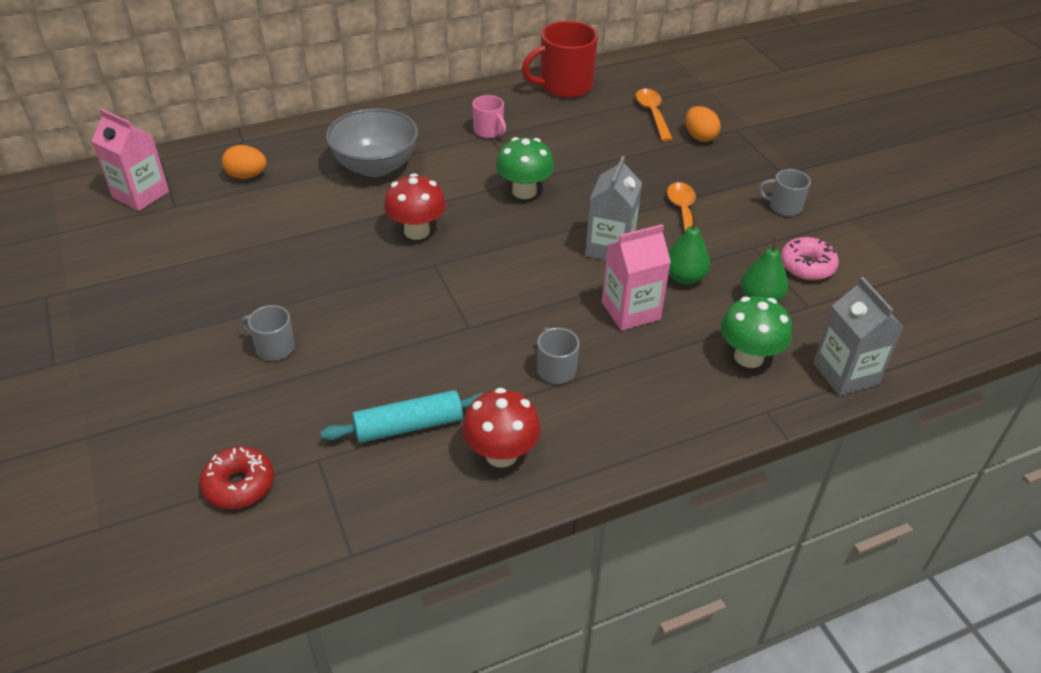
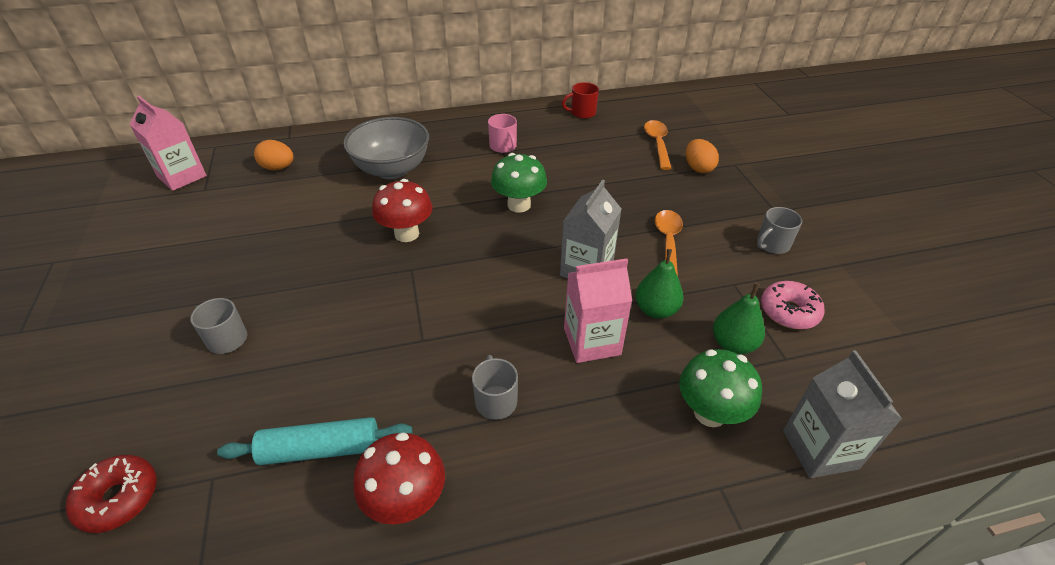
camera: 10 degrees right, 0 degrees up
(564, 86) = (582, 113): red mug -> red mug, size x0.53
(784, 207) = (772, 245): grey mug -> grey mug turned 60 degrees counterclockwise

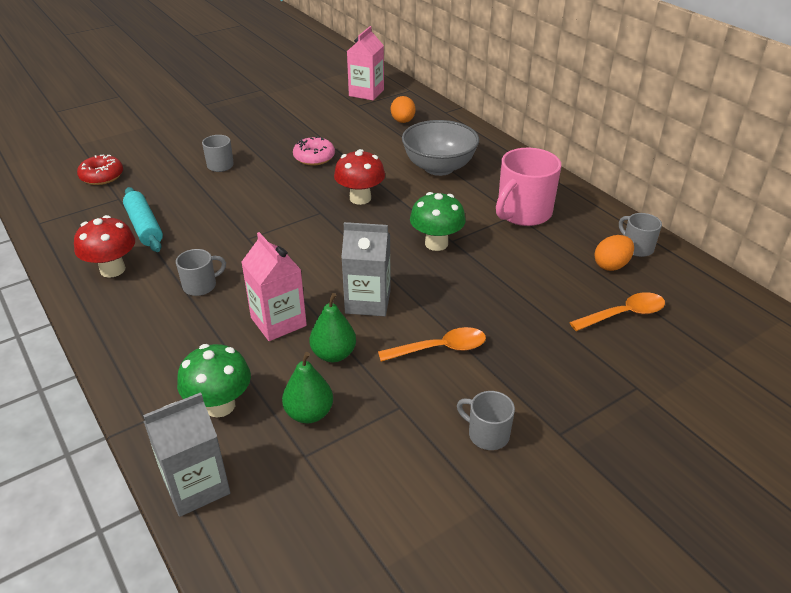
camera: 70 degrees right, 5 degrees down
(503, 147) = (523, 213): pink mug -> pink mug, size x1.89
(582, 113) = (636, 247): red mug -> grey mug
(698, 168) = (599, 355): orange egg -> orange egg (611, 265)
(789, 312) = (376, 455): pink donut -> pink donut (314, 157)

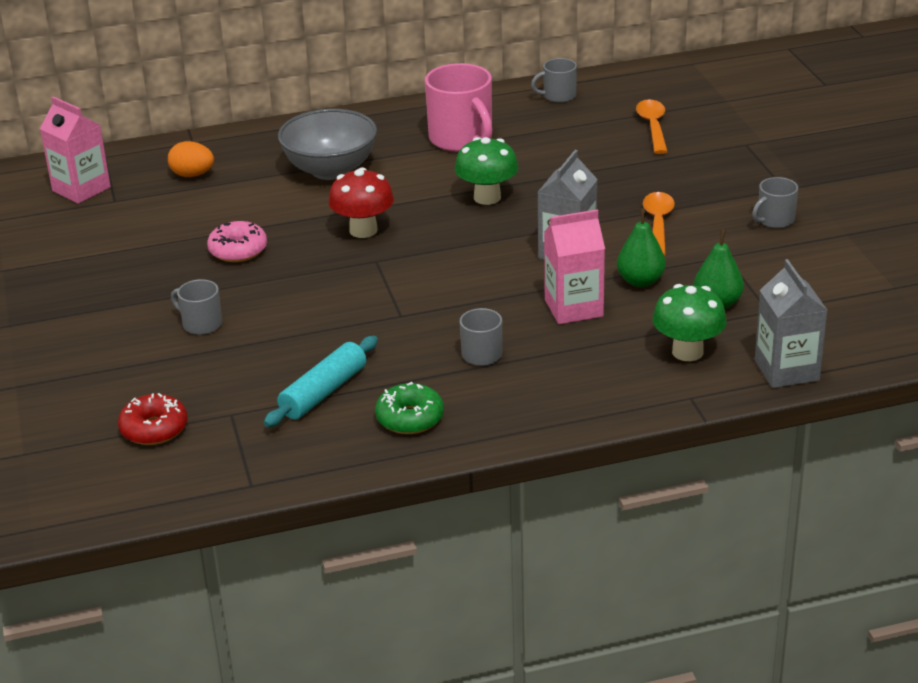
camera: 70 degrees left, 5 degrees down
(112, 269) = (410, 418): red mushroom -> green donut
(144, 227) = (323, 392): turquoise rolling pin -> turquoise rolling pin turned 45 degrees counterclockwise
(611, 265) = (579, 115): orange egg -> none

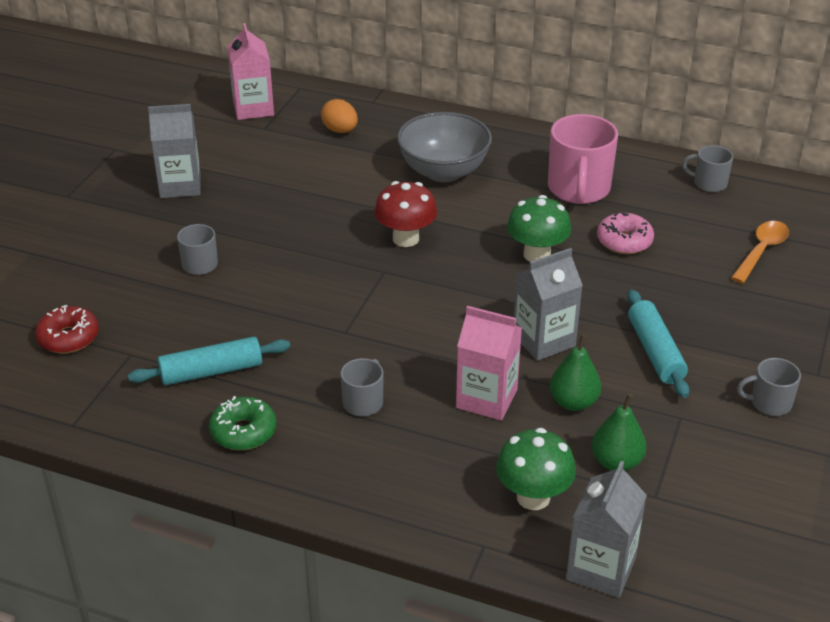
camera: 35 degrees right, 5 degrees up
(95, 275) = (180, 185): none -> grey carton
(238, 250) = (296, 212): pink donut -> pink donut (624, 241)
(658, 223) = (655, 352): orange spoon -> turquoise rolling pin

